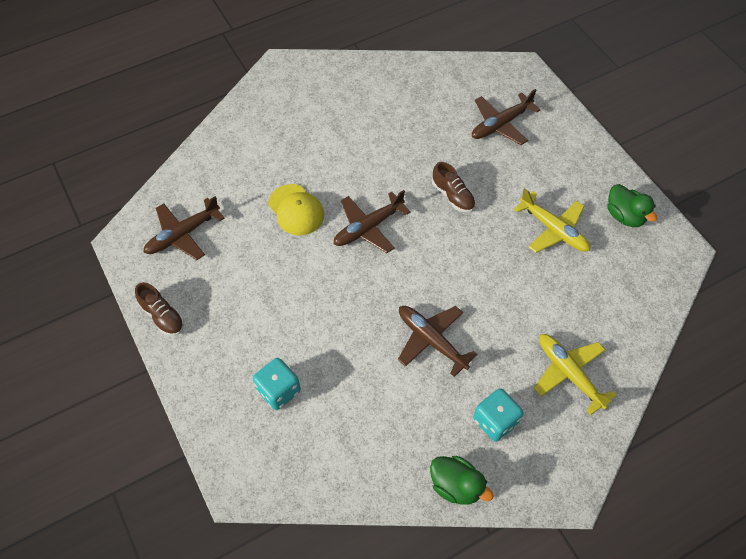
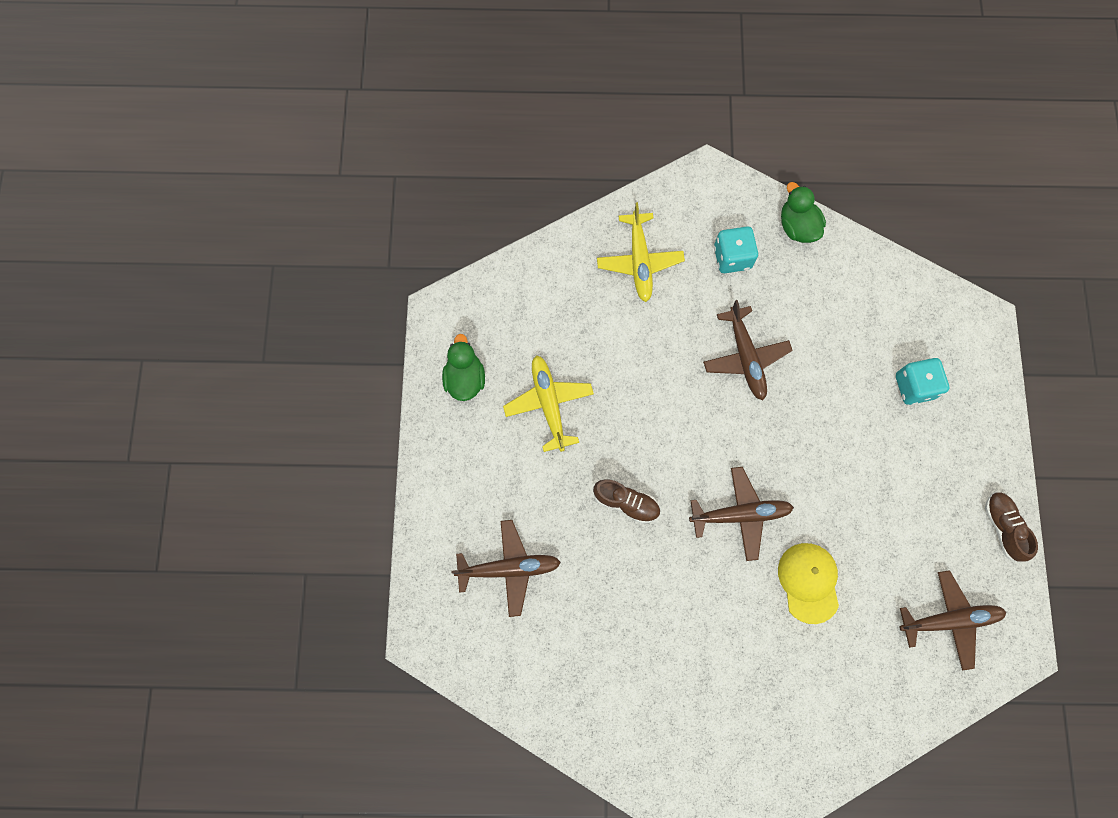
camera: 150 degrees left, 15 degrees up
(453, 196) = (626, 503): brown shoe -> brown shoe turned 120 degrees clockwise

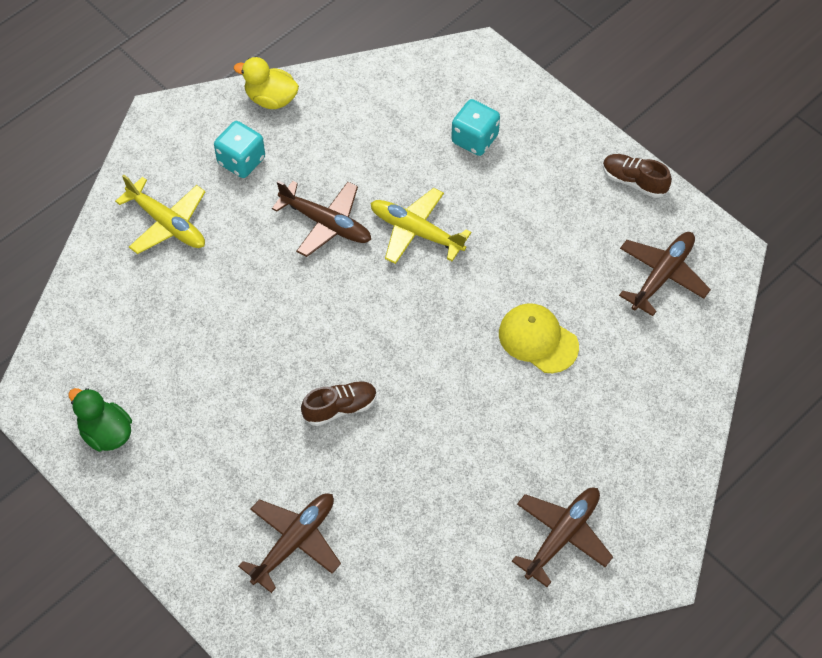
camera: 45 degrees left, 15 degrees down
(549, 404) = (200, 391): yellow plane -> yellow plane (416, 232)
(740, 515) = (438, 338): brown plane -> brown plane (562, 536)
(797, 227) = (271, 99): green duck -> yellow duck

